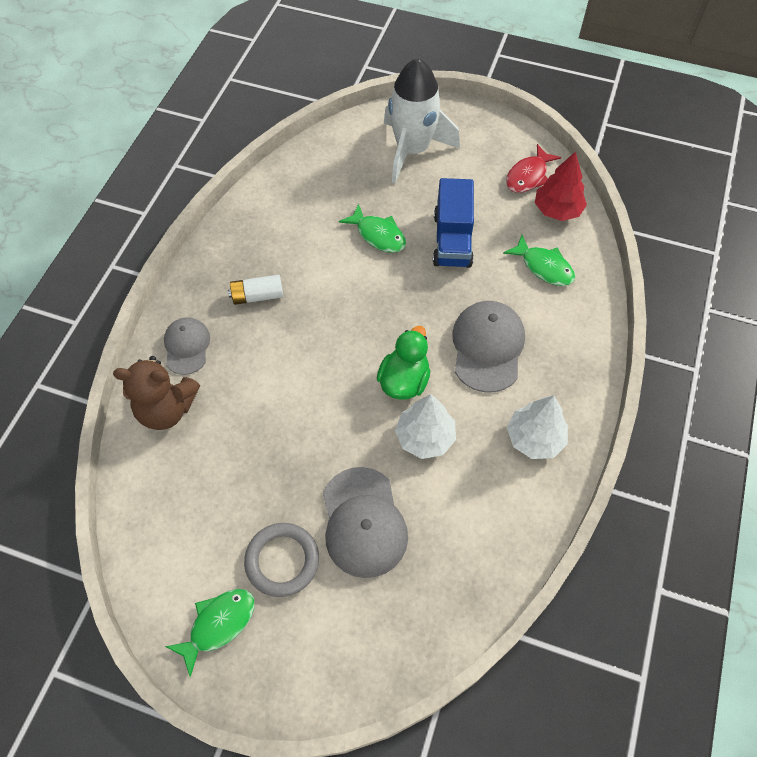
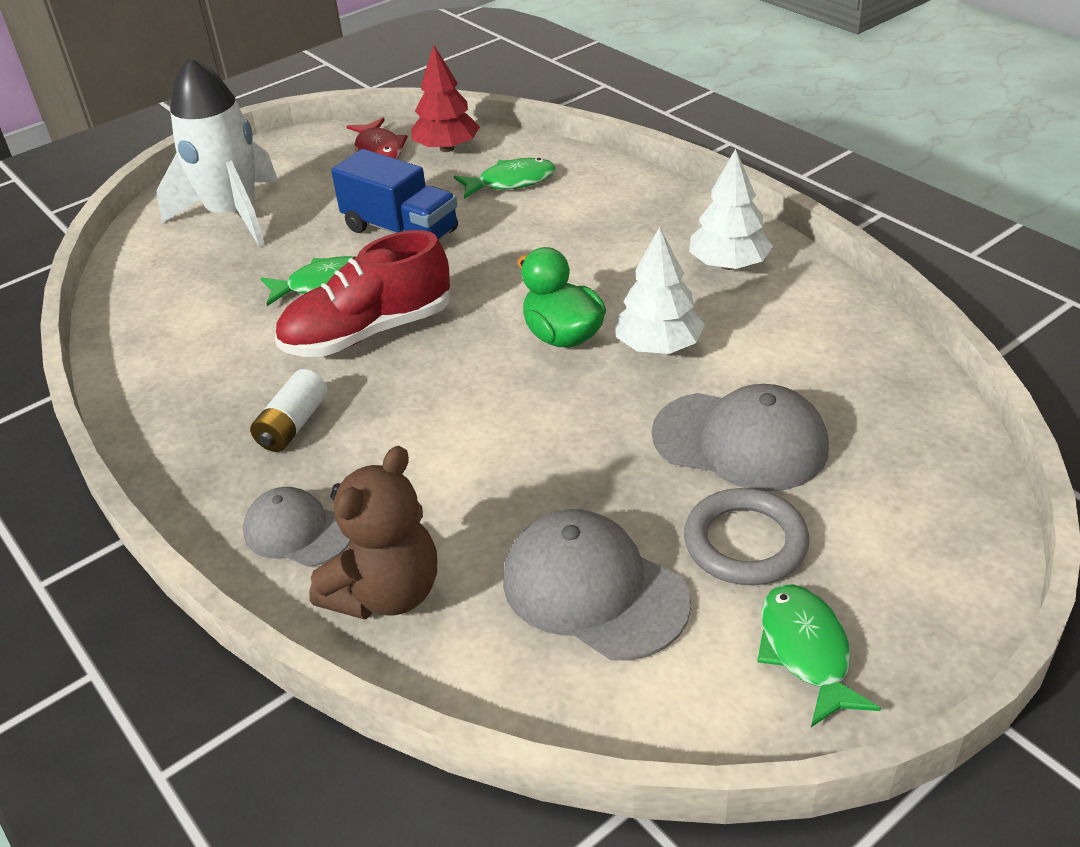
camera: 55 degrees left, 20 degrees down
(349, 283) = (368, 332): none -> red shoe
(487, 347) = (577, 256): grey cap -> grey cap (594, 589)

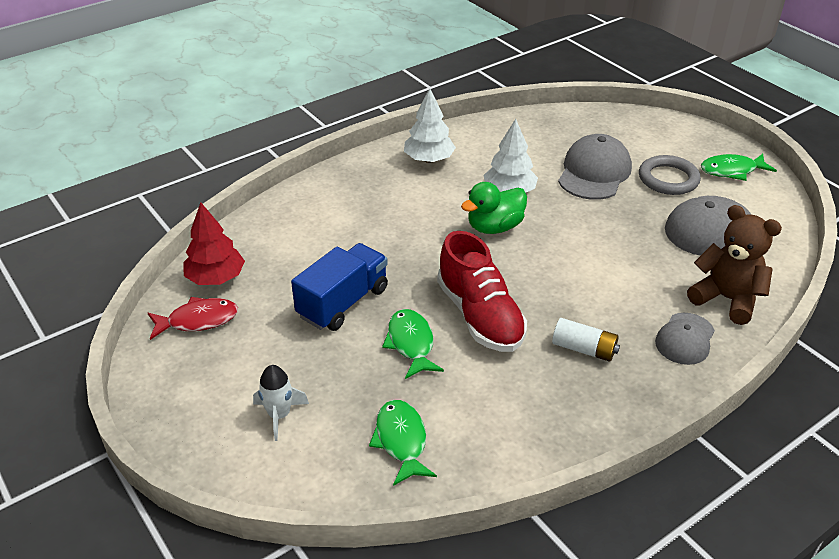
camera: 90 degrees left, 0 degrees up
(233, 215) = (279, 415): white rocket -> white rocket, size x0.46
(511, 182) = (289, 243): green fish -> green fish (401, 441)

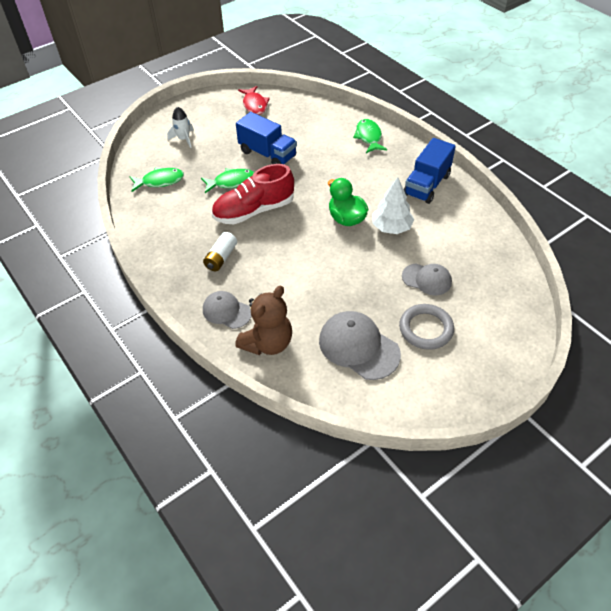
camera: 90 degrees right, 10 degrees up
(216, 278) = (289, 106): red tree -> none
(429, 159) = (427, 185): white tree -> blue truck
(594, 172) = (427, 279): grey cap -> grey cap, size x0.63
(732, 170) = (448, 380): green fish -> green fish (369, 137)

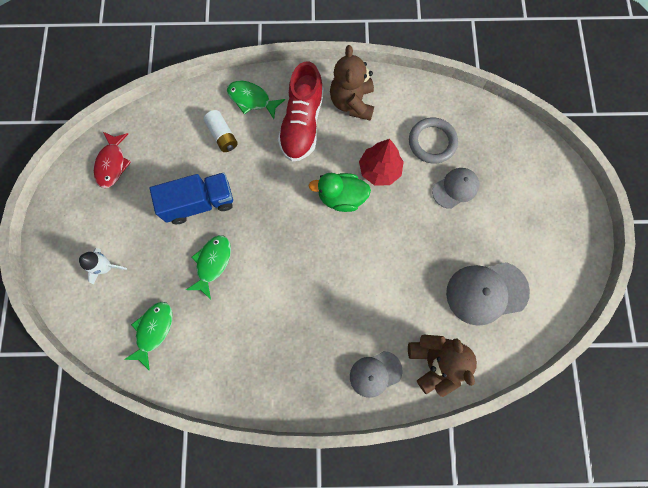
camera: 55 degrees left, 25 degrees up
(221, 257) = (307, 337): white battery -> white battery (222, 135)
(254, 105) = (112, 164): red fish -> red fish turned 75 degrees clockwise
(254, 211) = (269, 269): red shoe -> red shoe (302, 124)
(391, 227) = (379, 170): white tree -> red tree
(426, 329) = (503, 229): grey ring -> grey ring (432, 142)
(427, 185) = (352, 103): blue truck -> brown teddy bear

